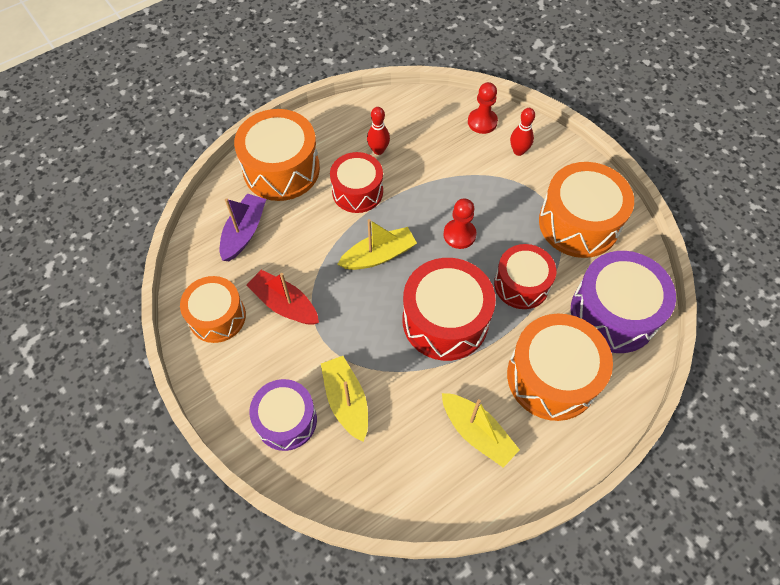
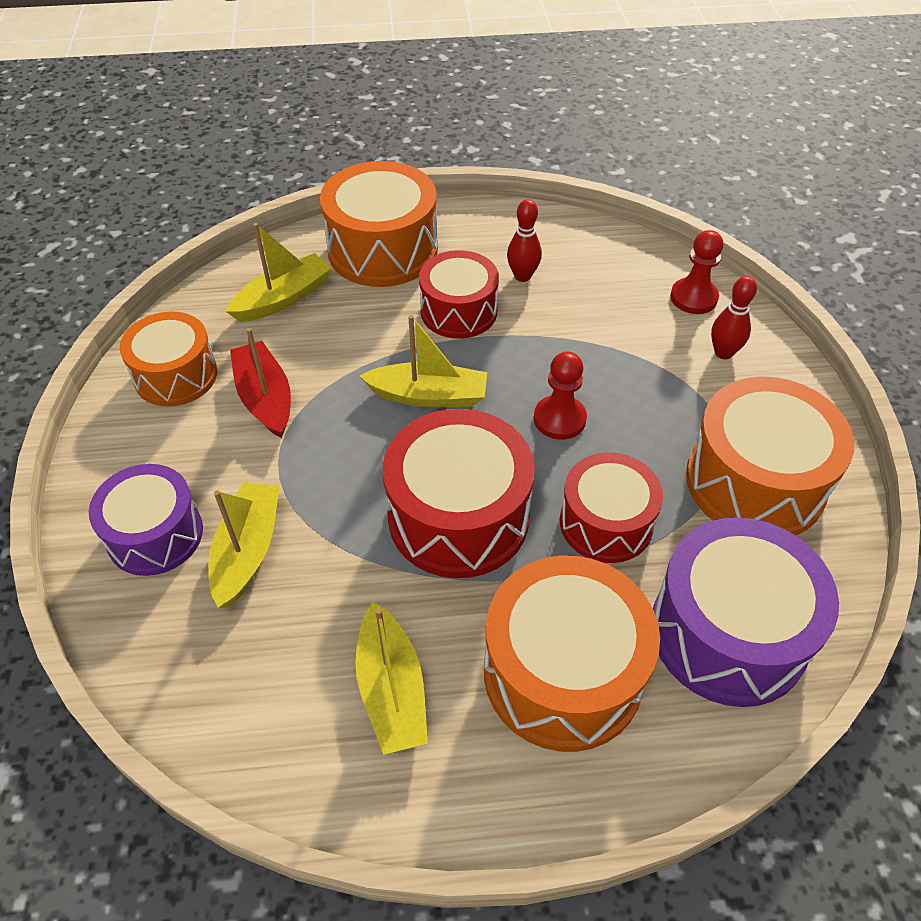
camera: 30 degrees right, 10 degrees down
(244, 232) = (283, 298): purple boat -> yellow boat

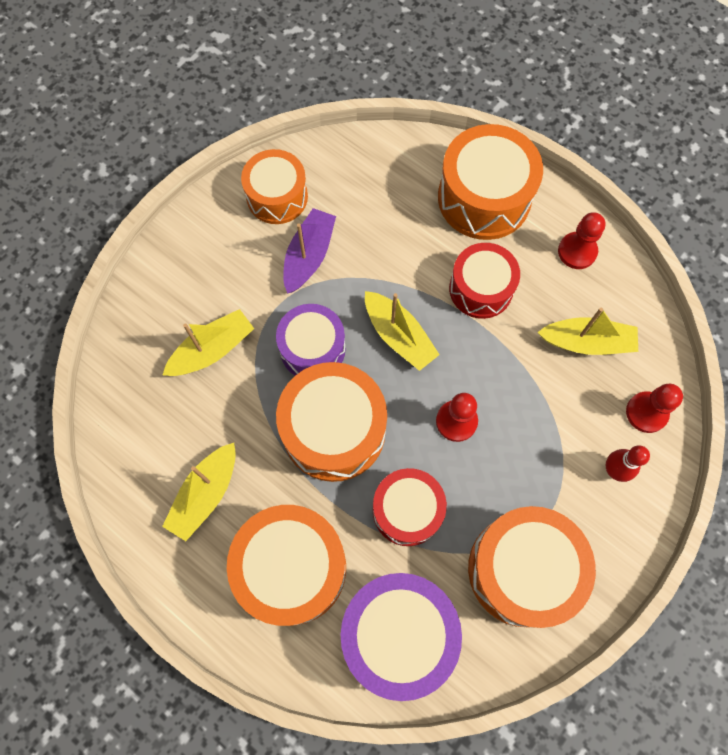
camera: 45 degrees right, 20 degrees up
(155, 535) = (179, 298): purple drum -> purple drum (312, 349)
(265, 398) = (309, 256): red boat -> purple boat
(283, 298) = (386, 187): yellow boat -> yellow boat (587, 342)
(458, 516) = (334, 430): red drum -> orange drum
(505, 235) = (577, 251): none -> red pawn
(522, 276) = (551, 296): red bowling pin -> none

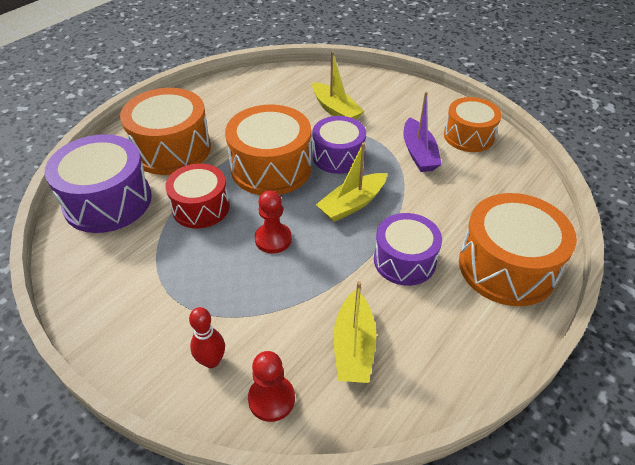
camera: 90 degrees right, 25 degrees down
(205, 494) = (231, 111): yellow boat -> none
(309, 256) = (419, 153): purple boat -> purple boat turned 60 degrees clockwise
(481, 289) = (404, 260): red drum -> purple drum
(522, 570) = (133, 279): orange drum -> none
(577, 251) = (462, 345): red pawn -> none

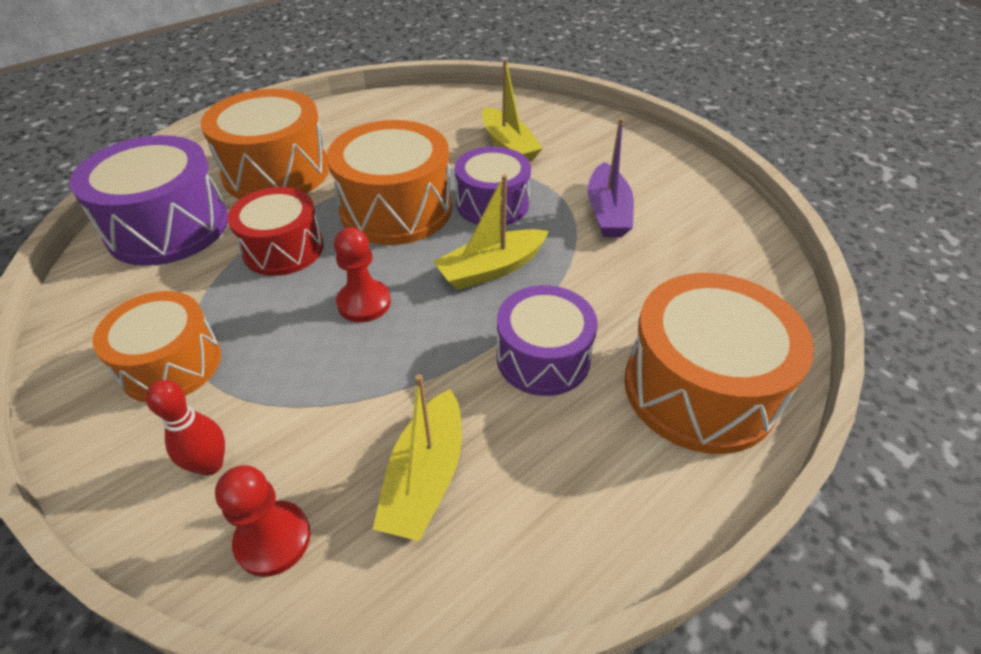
camera: 10 degrees right, 0 degrees up
(468, 136) = (686, 197): orange drum -> orange drum (171, 364)

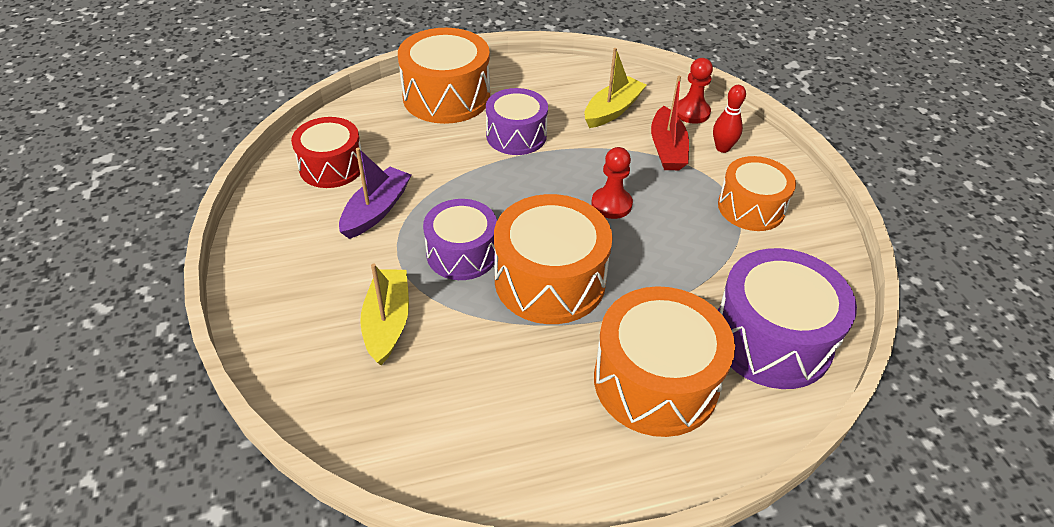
camera: 155 degrees left, 0 degrees up
(283, 249) = (663, 273): red drum -> red drum (331, 166)
(307, 424) = (667, 149): none -> red boat
(491, 269) = (507, 197): yellow boat -> none

